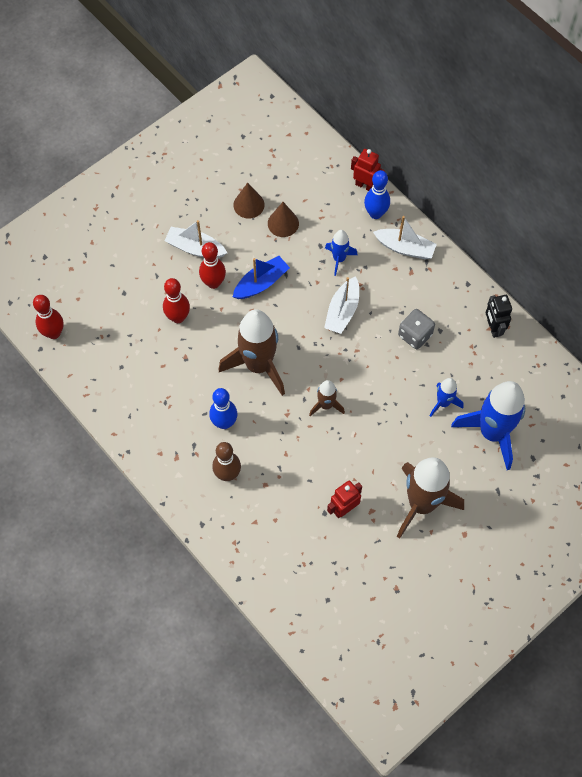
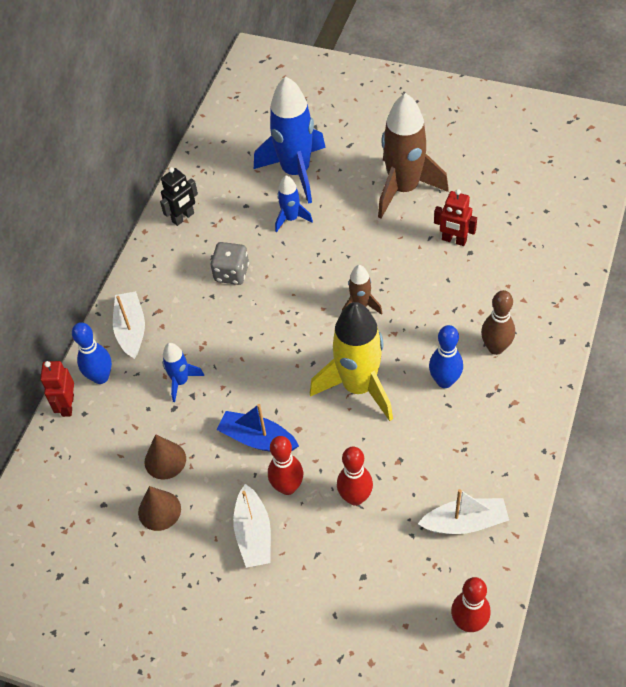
camera: 115 degrees left, 10 degrees down
(258, 365) = (359, 386): brown rocket -> yellow rocket
(342, 311) = (244, 346): white boat -> white boat (465, 522)

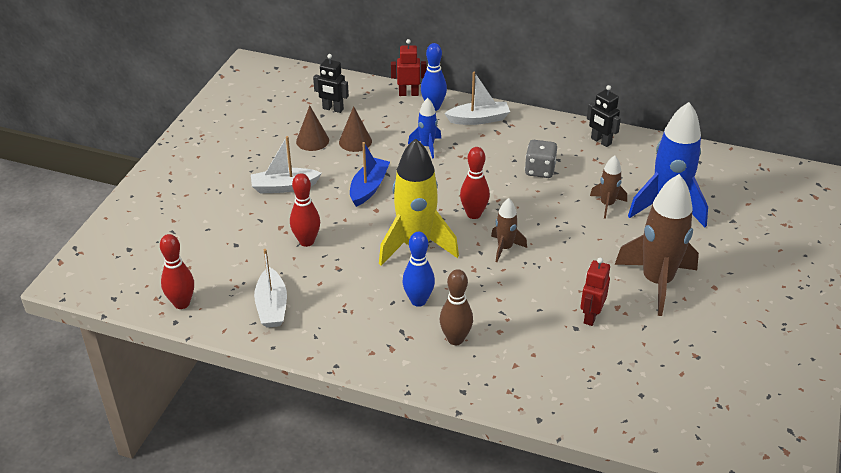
camera: 85 degrees right, 15 degrees down
(91, 492) = (333, 109): none -> black robot
(287, 487) = (322, 204): red bowling pin -> red bowling pin (474, 214)
(291, 218) = (607, 205): blue rocket -> brown rocket

